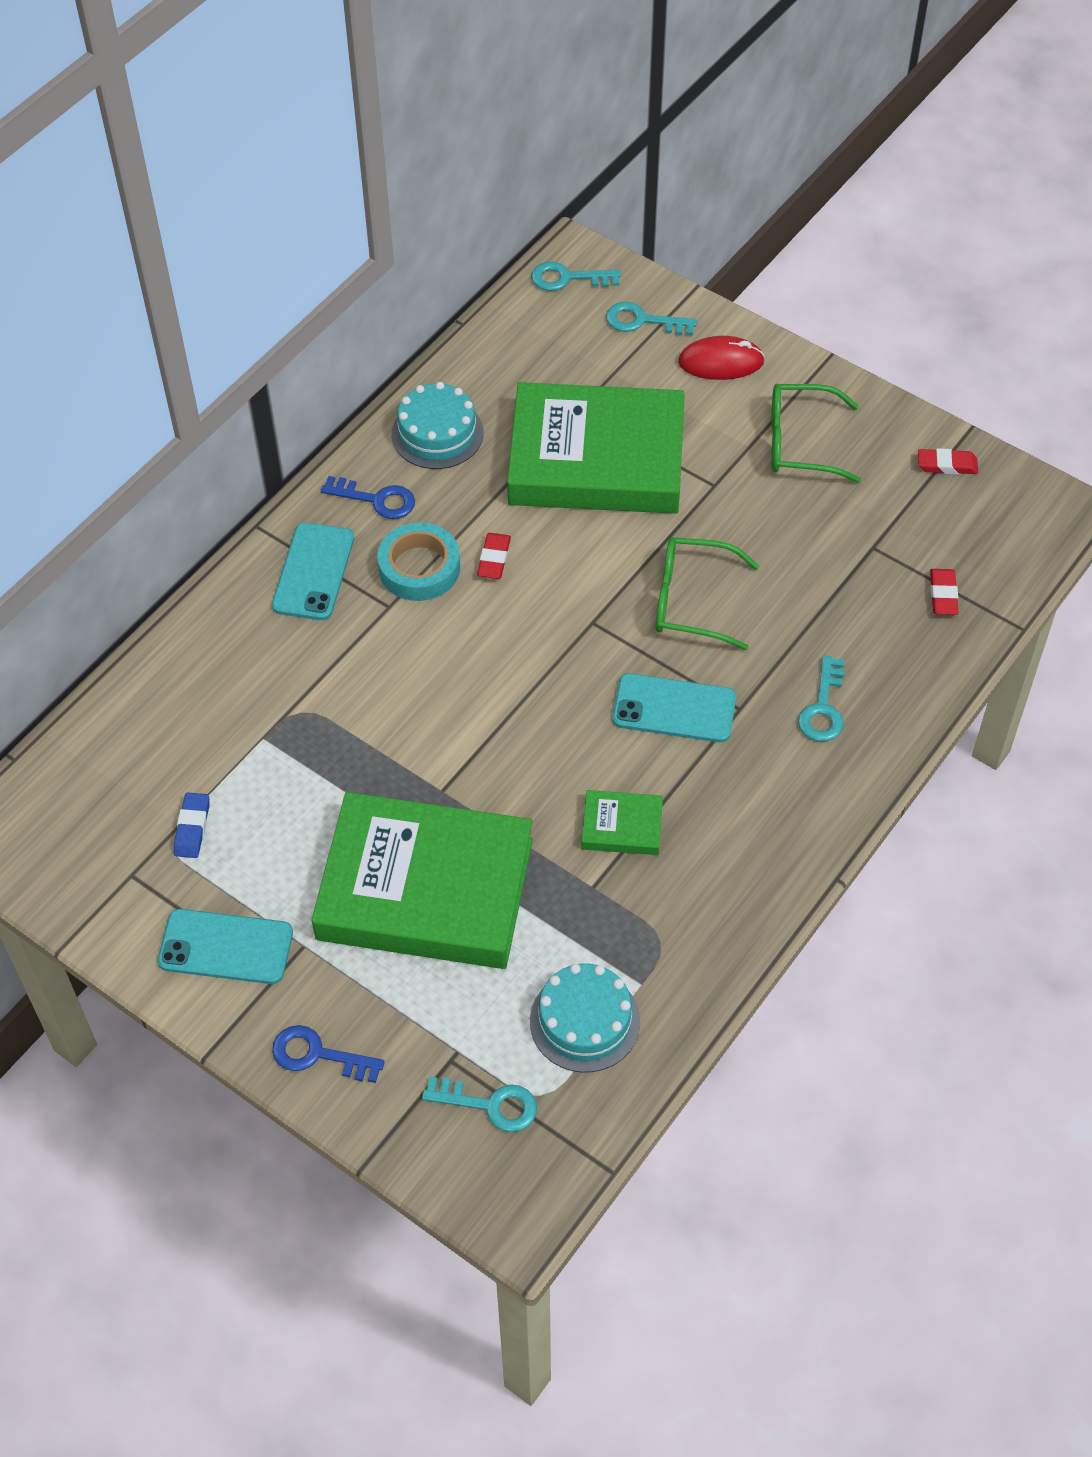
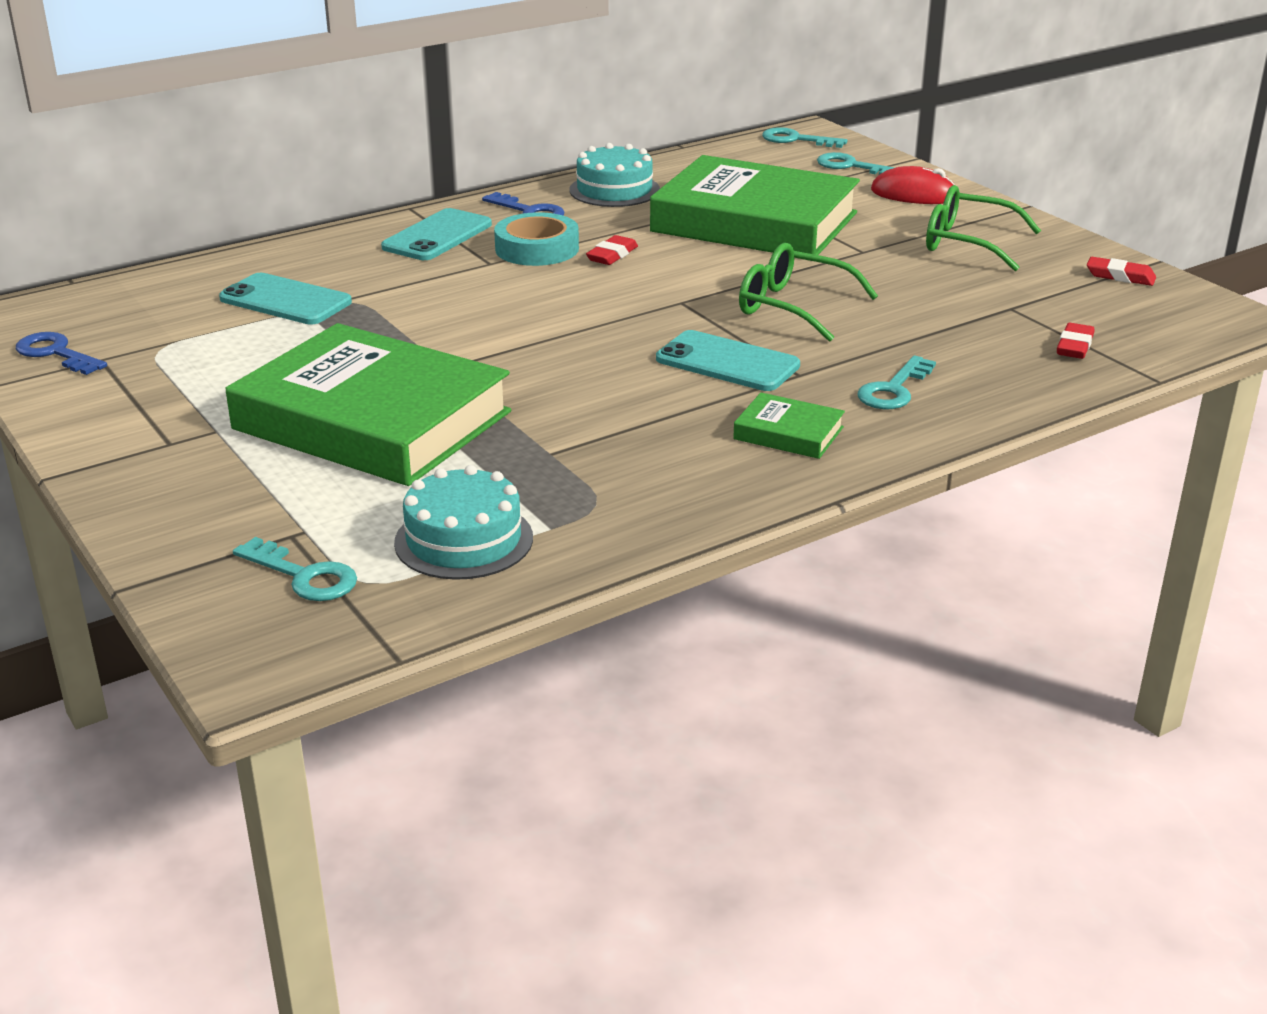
camera: 20 degrees right, 25 degrees down
(192, 828) = (185, 344): blue eraser -> none
(226, 947) = (140, 416): turquoise phone -> turquoise phone (285, 300)
(317, 1055) = (156, 501): blue key -> blue key (55, 353)
(622, 826) = (614, 421): green book -> green book (788, 433)

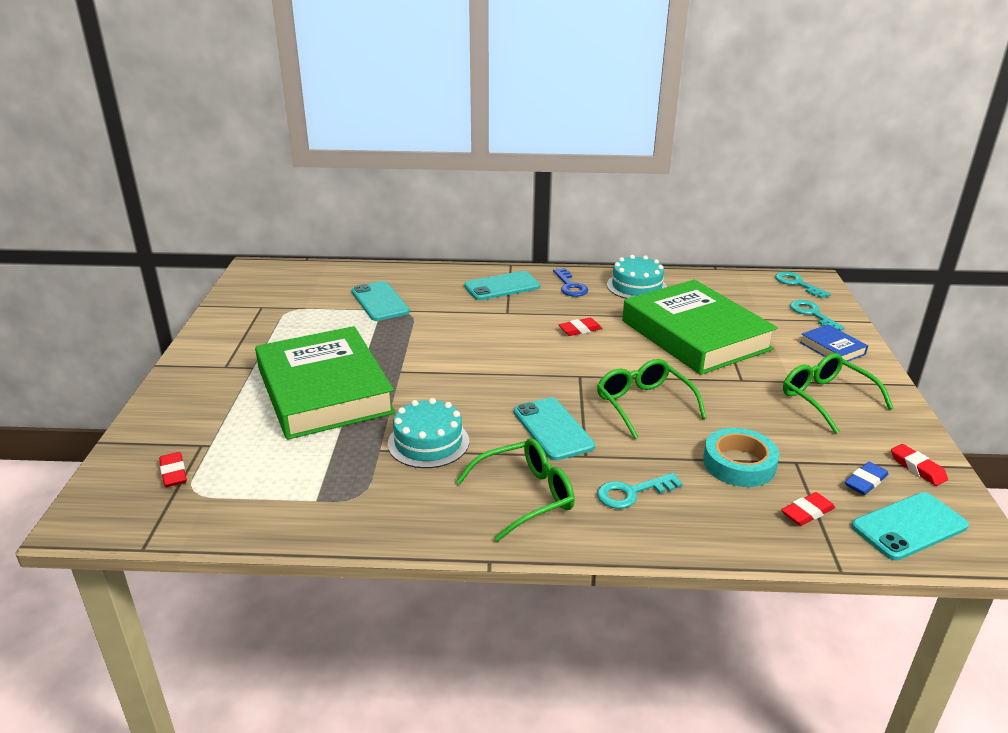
camera: 35 degrees right, 0 degrees up
(55, 353) = (249, 297): blue key -> none
(304, 576) = (174, 473): turquoise key -> red eraser
(464, 540) = (267, 487): turquoise cake -> turquoise cake (428, 442)
(537, 249) = (543, 312): turquoise tape -> turquoise tape (739, 464)
(788, 433) = (525, 496): green book -> green glasses
(914, 194) = (832, 348): red mouse -> blue book
(1091, 303) = (865, 482): none -> blue eraser
(1169, 326) = (909, 526): none -> turquoise phone

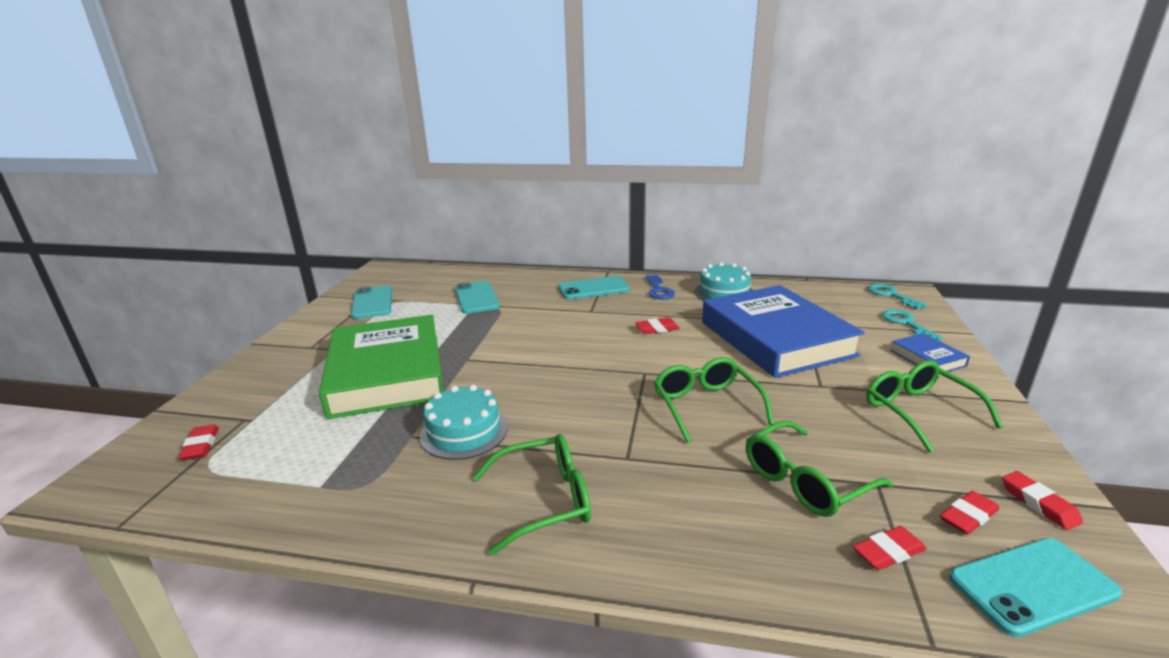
camera: 10 degrees right, 5 degrees down
(553, 429) = (600, 426): turquoise phone -> turquoise phone (372, 302)
(631, 493) = (669, 507): turquoise key -> none
(695, 335) = (776, 338): green book -> blue book
(739, 464) = (805, 481): turquoise tape -> green glasses
(865, 482) = (968, 517): blue eraser -> red eraser

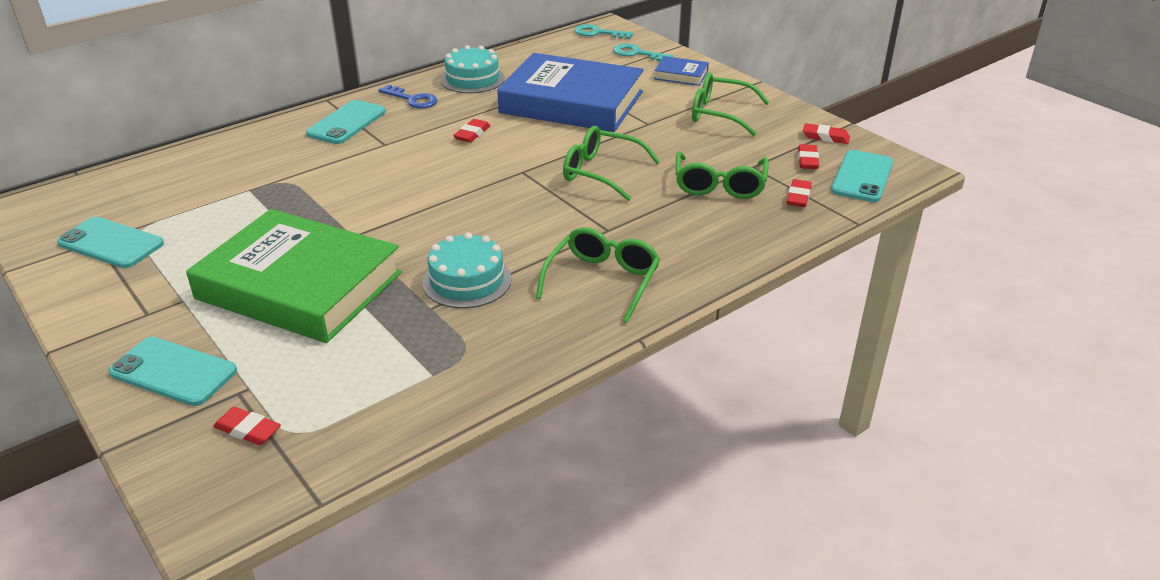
camera: 50 degrees left, 10 degrees up
(476, 298) = (236, 183): turquoise phone -> turquoise phone (173, 372)

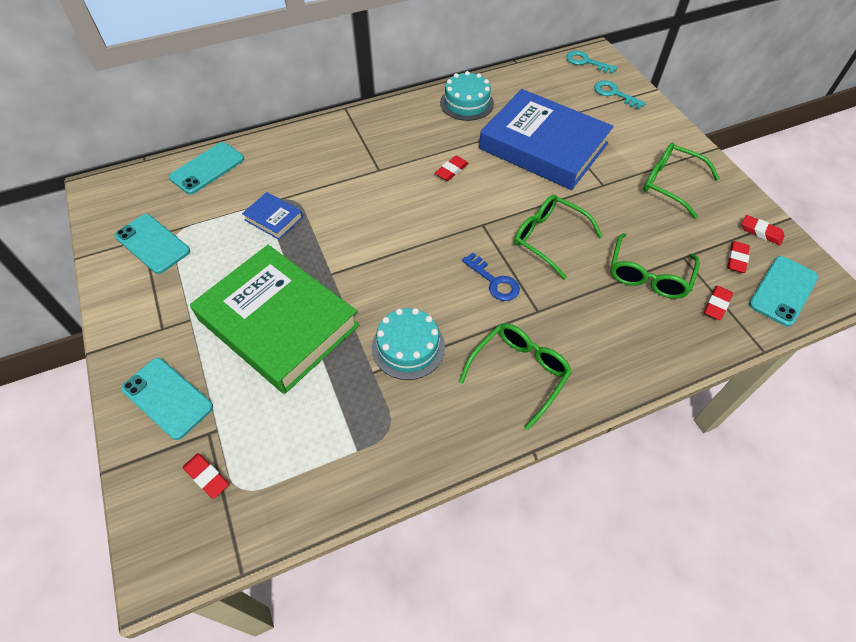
camera: 15 degrees right, 20 degrees up
(346, 123) = (354, 138): turquoise phone -> turquoise phone (207, 168)
(412, 99) = (412, 120): blue key -> blue key (494, 281)
(681, 75) = (647, 128): blue book -> blue book (273, 218)

